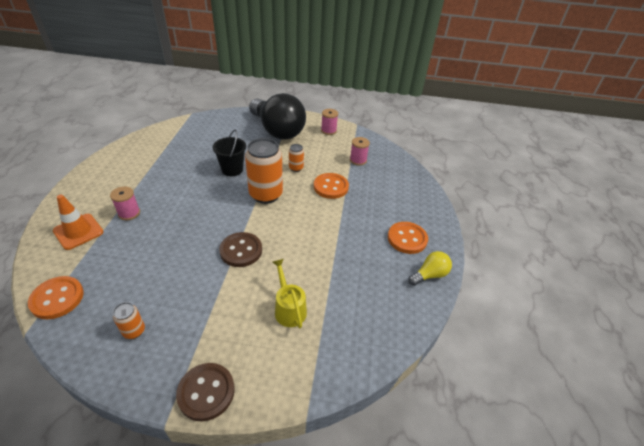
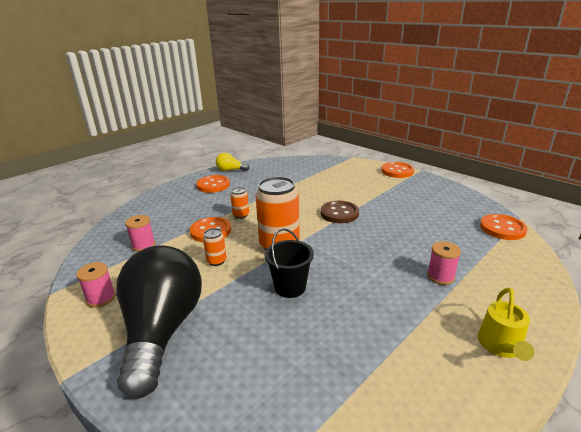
camera: 140 degrees left, 15 degrees down
(78, 231) = (501, 275): orange traffic cone -> none
(134, 331) = (437, 198): orange can -> orange can (241, 215)
(206, 392) = (397, 171): brown button -> orange button
(289, 308) = (330, 181): yellow watering can -> yellow watering can (501, 346)

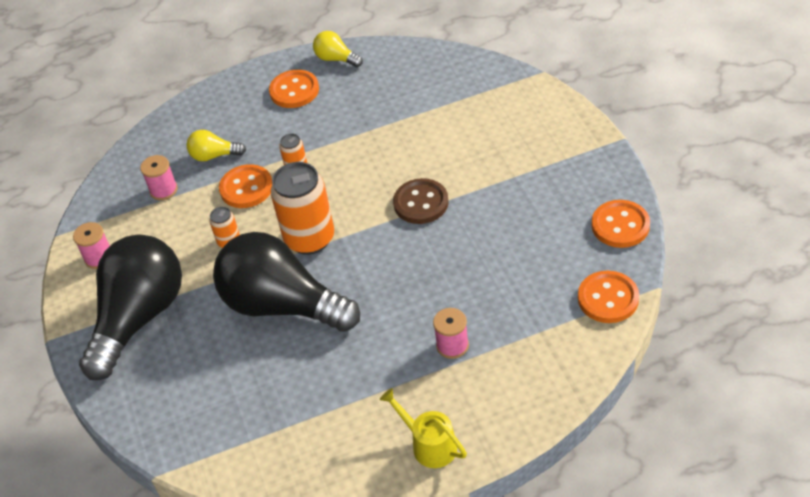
camera: 30 degrees right, 20 degrees up
(175, 221) = (214, 156): none -> yellow light bulb
(290, 287) = (283, 305): black bucket -> black light bulb
(397, 171) = (581, 131): orange button -> orange button (620, 225)
(501, 346) = (429, 444): yellow watering can -> yellow watering can turned 90 degrees clockwise

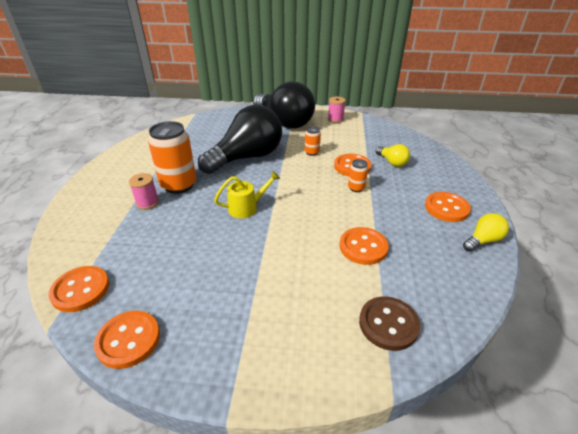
camera: 110 degrees right, 10 degrees down
(163, 190) = (372, 142): pink spool -> none
(214, 156) = (392, 162): yellow light bulb -> yellow light bulb turned 120 degrees clockwise
(310, 239) = (287, 177): orange can -> orange can (179, 185)
(400, 130) = (363, 247): none -> orange button
(421, 203) = (274, 230): brown button -> brown button (388, 324)
(429, 444) = (105, 175): yellow watering can -> yellow watering can (247, 207)

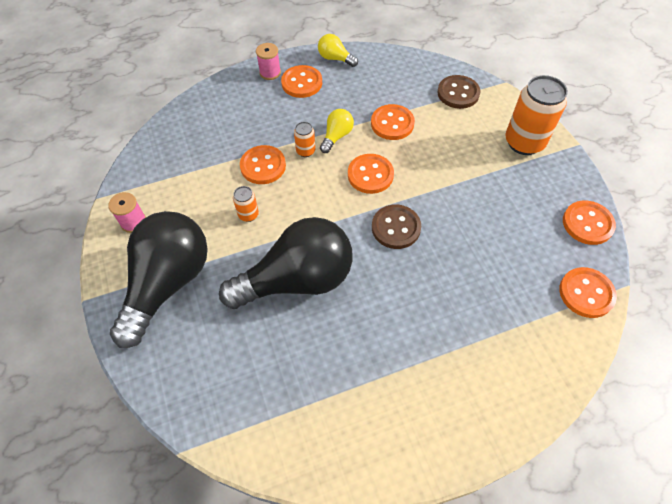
camera: 115 degrees left, 20 degrees up
(147, 203) = (452, 331): pink spool -> pink spool (270, 72)
(179, 185) = (400, 321): orange can -> orange can (524, 142)
(247, 157) = (297, 280): black light bulb -> black light bulb turned 135 degrees clockwise
(247, 207) = (396, 228): yellow watering can -> brown button
(308, 212) = (370, 175): none -> orange button
(392, 162) = (235, 135): yellow light bulb -> yellow light bulb (336, 136)

